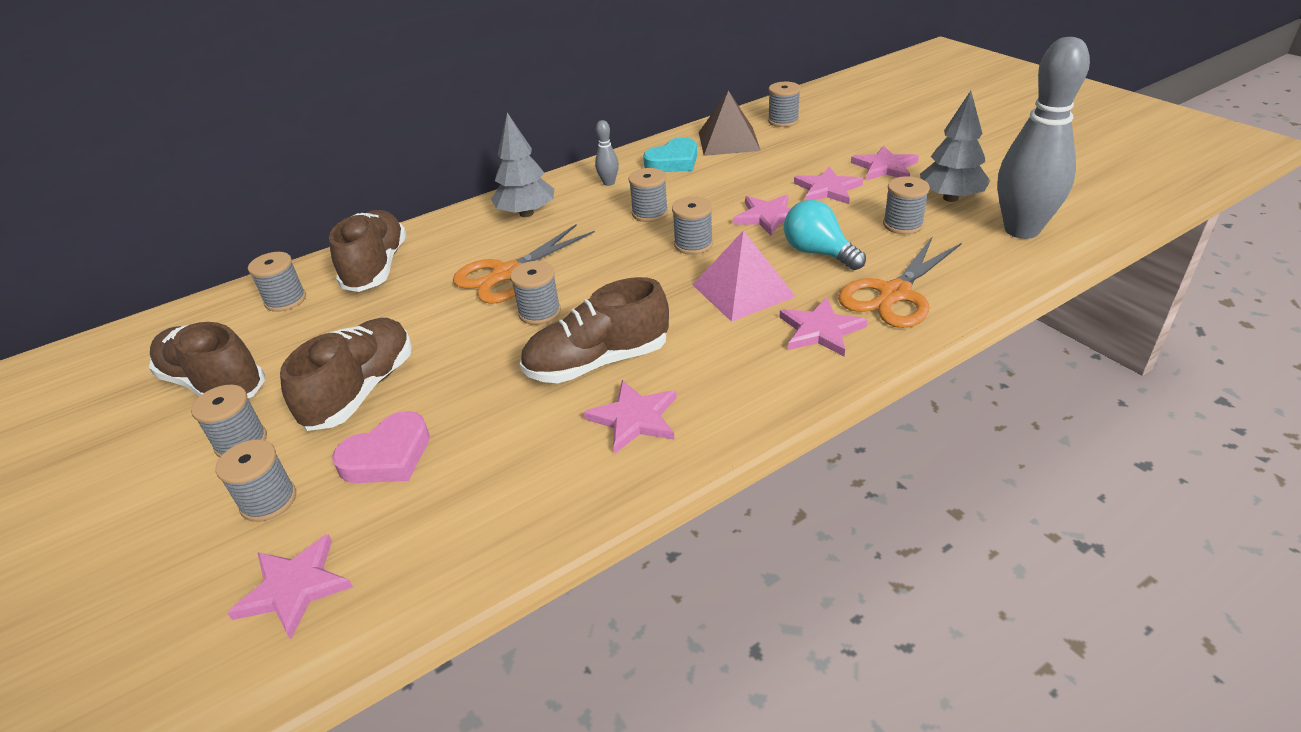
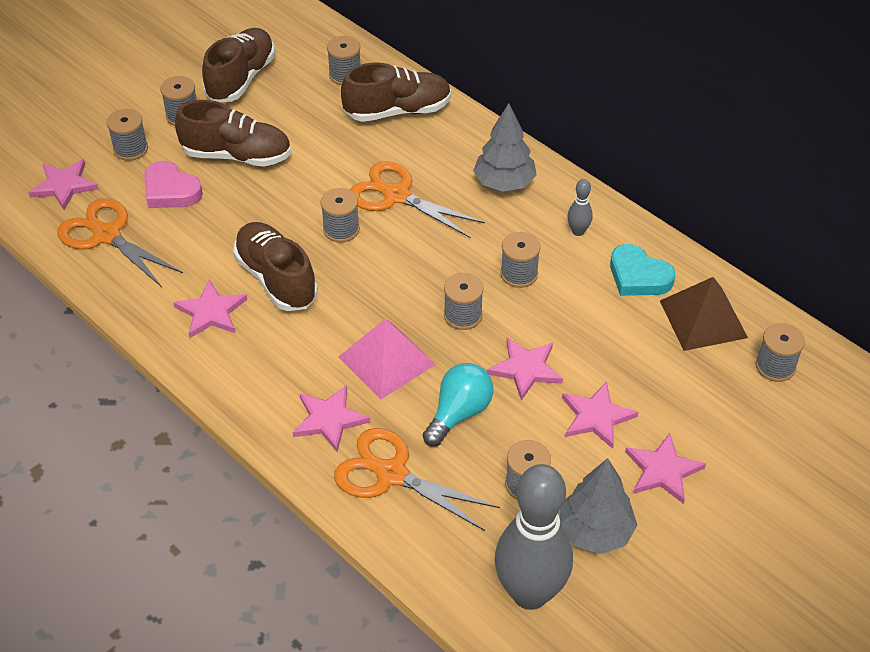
camera: 75 degrees right, 10 degrees up
(440, 529) = (107, 235): none -> orange scissors

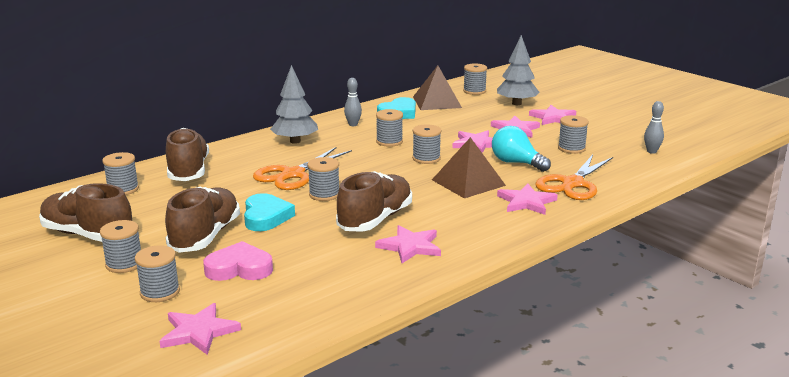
camera: 85 degrees left, 25 degrees down
(107, 235) = (292, 301): orange scissors -> none
(170, 190) = (239, 268): pink heart -> pink heart turned 135 degrees counterclockwise
(276, 279) = (375, 219): brown shoe -> brown shoe turned 150 degrees clockwise
(281, 191) = (266, 217): none -> turquoise heart
(386, 360) = (468, 182): pink pyramid -> brown pyramid
(530, 593) = (651, 151): grey bowling pin -> grey bowling pin, size x0.41
(595, 531) = (601, 135): grey tree -> grey tree (516, 103)

